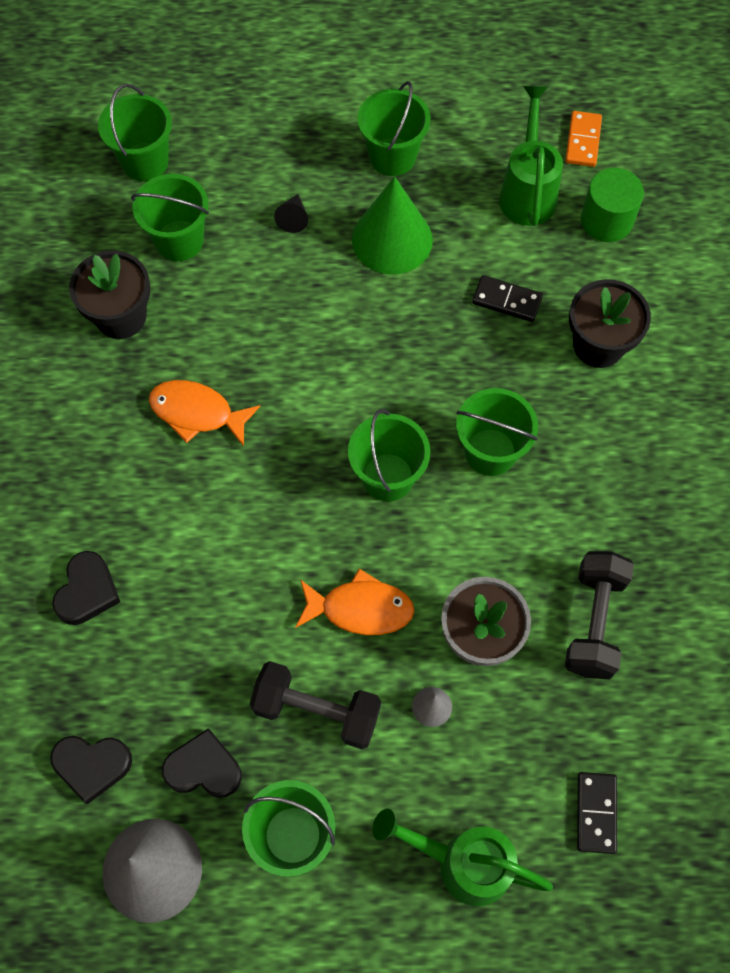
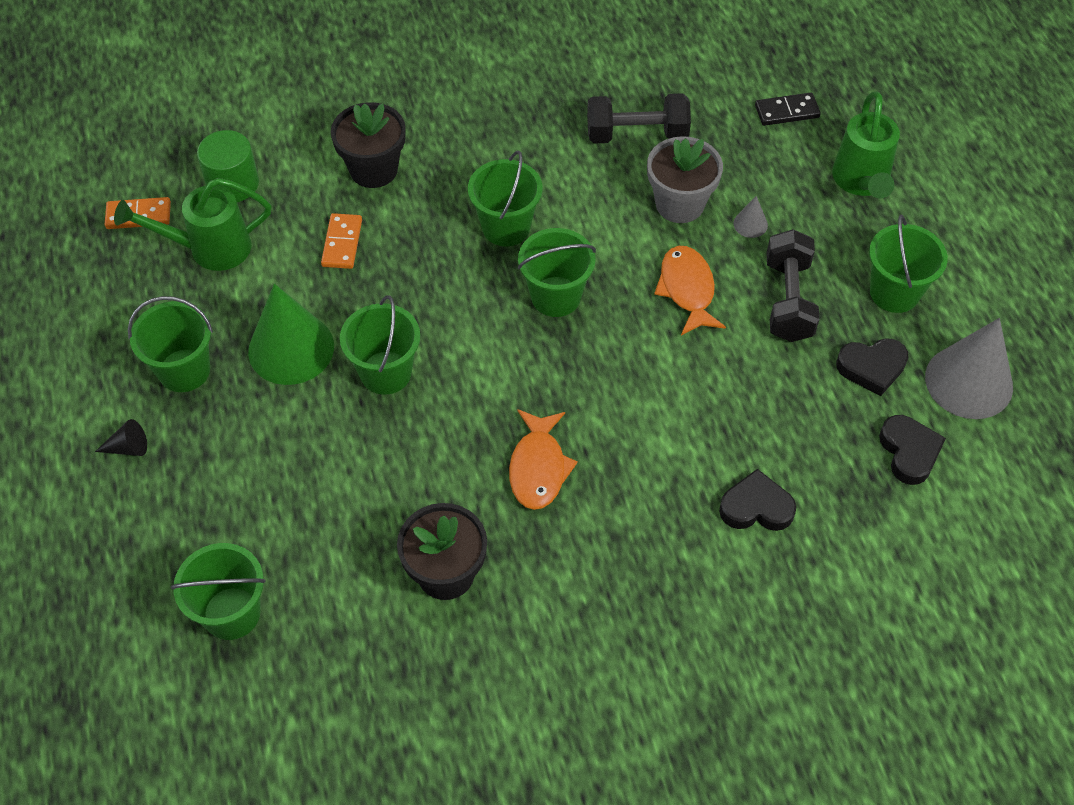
camera: 105 degrees left, 10 degrees down
(179, 240) = (334, 544): green bucket -> green bucket (386, 372)
(204, 768) = (872, 368): black heart -> black heart turned 90 degrees counterclockwise
(293, 218) = (282, 442): black cone -> black cone (128, 447)
(506, 300) = (342, 243): black domino -> orange domino

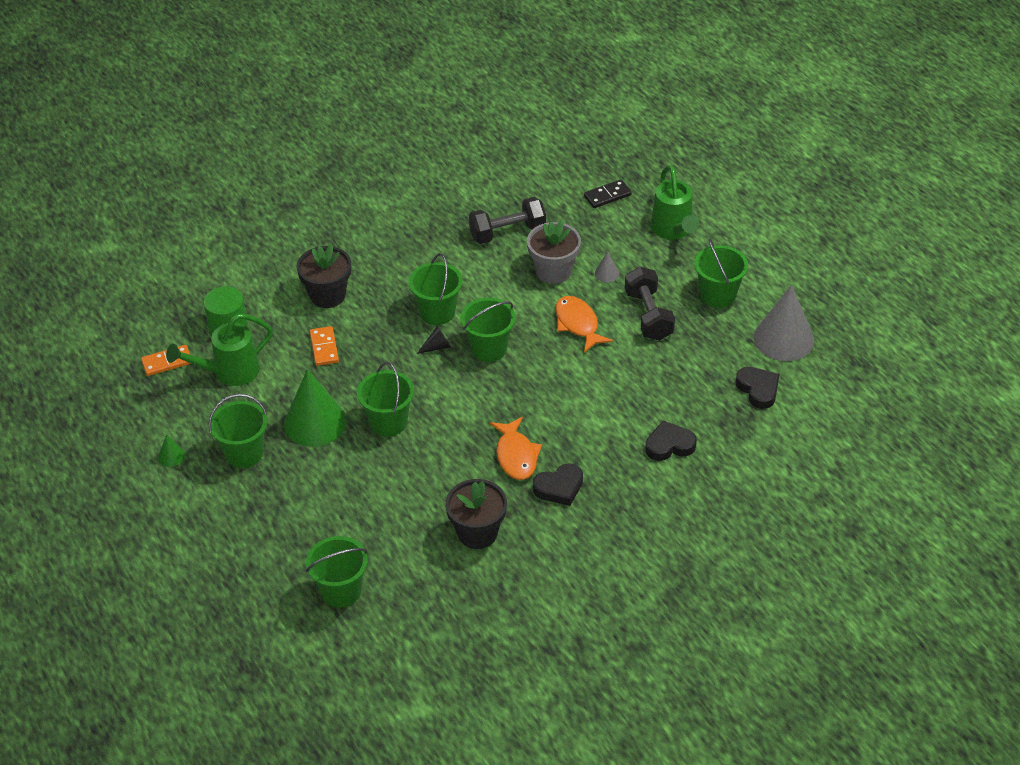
camera: 15 degrees left, 10 degrees down
(92, 351) = (171, 456): none -> green cone
(128, 447) = (225, 509): black cone -> black cone (437, 347)
(872, 368) = (717, 344): black heart -> black heart (559, 487)

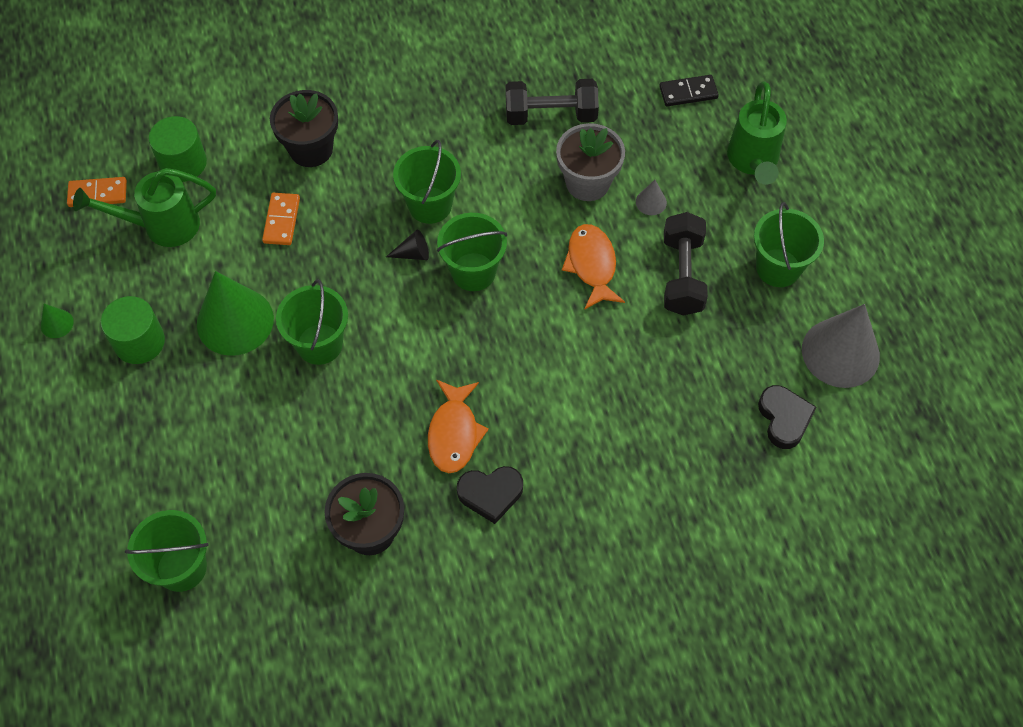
camera: 15 degrees right, 15 degrees up
(244, 453) = (139, 342): green bucket -> green cylinder
(669, 445) = (646, 470): black heart -> none

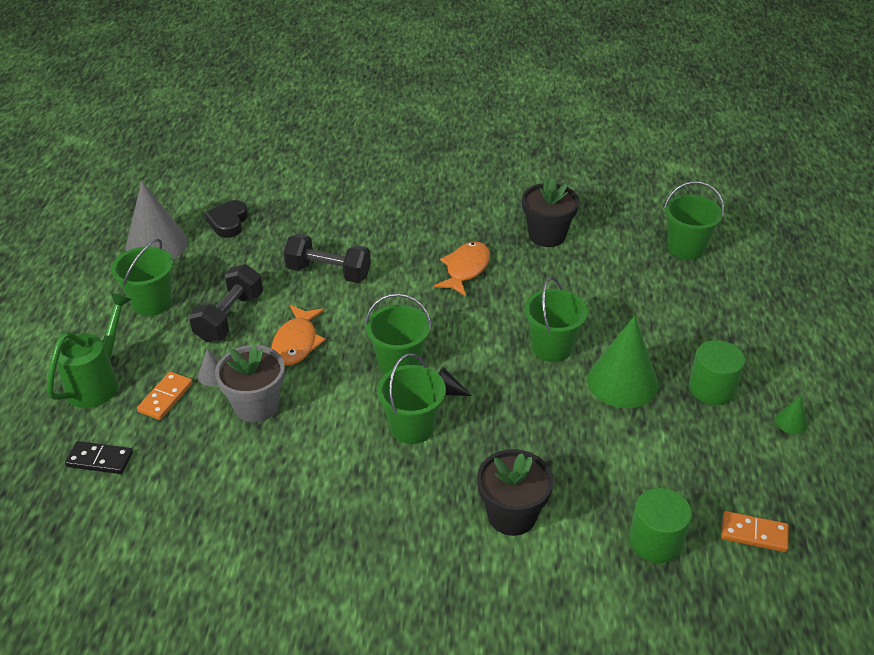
camera: 160 degrees left, 20 degrees down
(161, 226) = (685, 481): green watering can -> none
(282, 220) = (561, 453): orange domino -> orange domino (165, 397)
(490, 494) = (455, 233): black heart -> none
(551, 115) = (248, 478): black dumbbell -> black dumbbell (328, 272)

